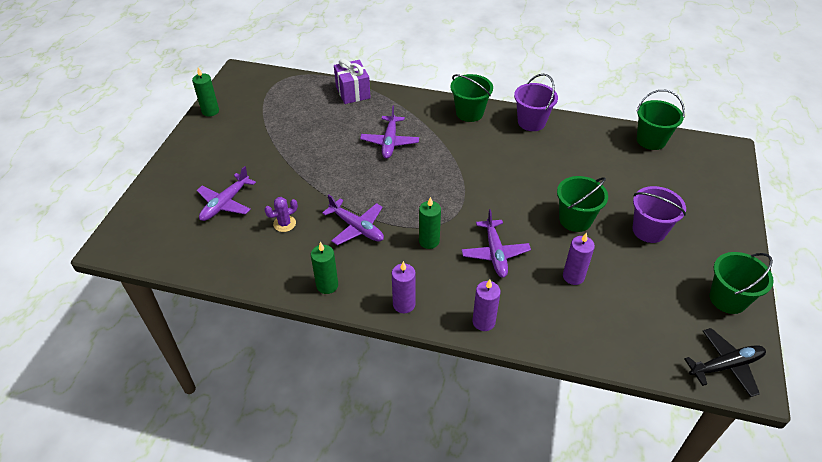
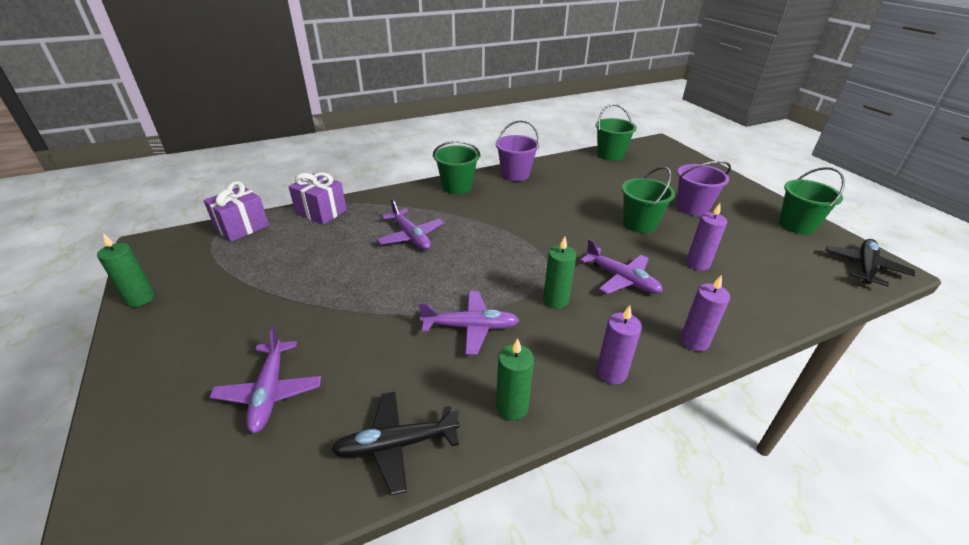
camera: 40 degrees left, 10 degrees down
(255, 266) = (397, 445): none -> black plane
(284, 224) = (381, 370): purple cactus -> none
(296, 82) = (242, 227): none -> purple gift

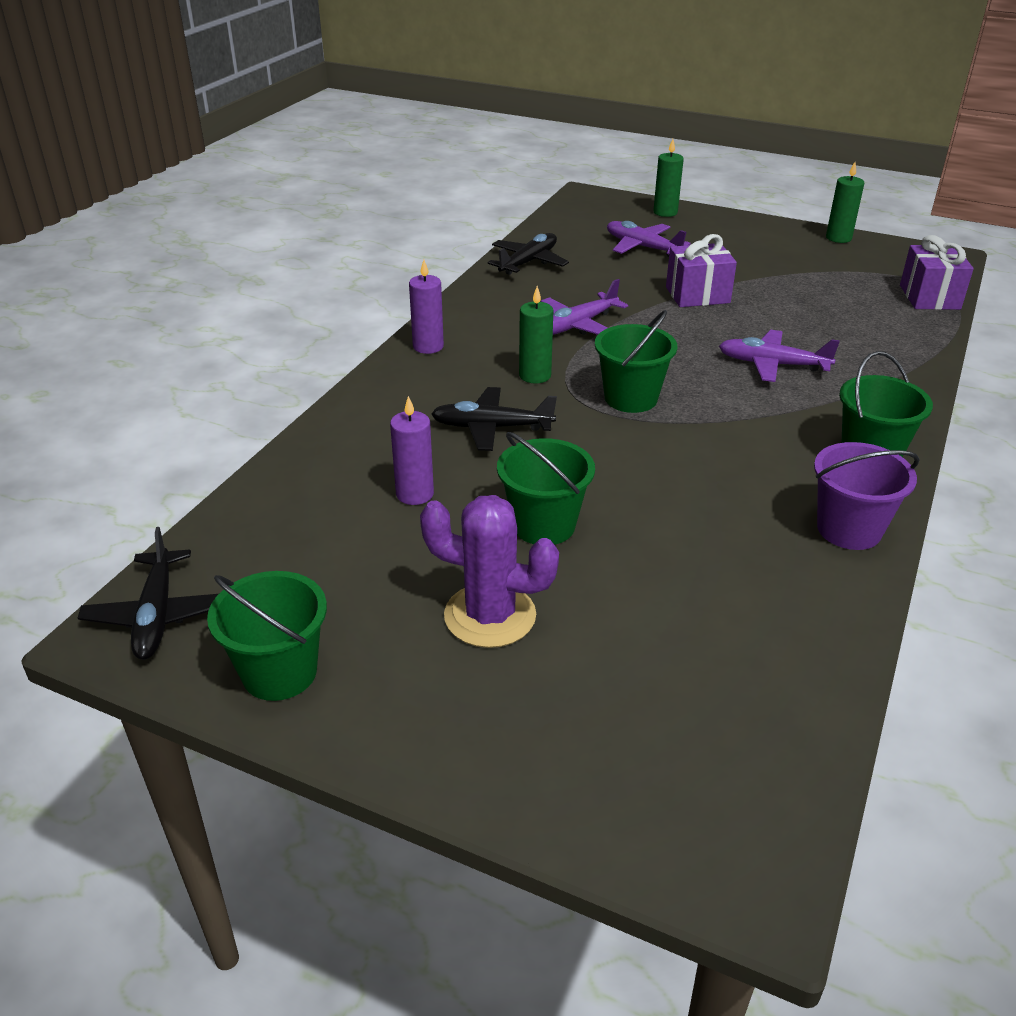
camera: 140 degrees right, 0 degrees up
(321, 212) = (913, 342): purple gift -> purple gift (697, 295)
(512, 407) = (481, 301): green candle -> green candle (665, 212)
(610, 155) = (794, 715): green bucket -> green bucket (631, 398)
(621, 279) = (492, 427): purple plane -> black plane
(692, 207) = (490, 616): purple bucket -> purple cactus
(694, 341) = (370, 399): purple candle -> none

